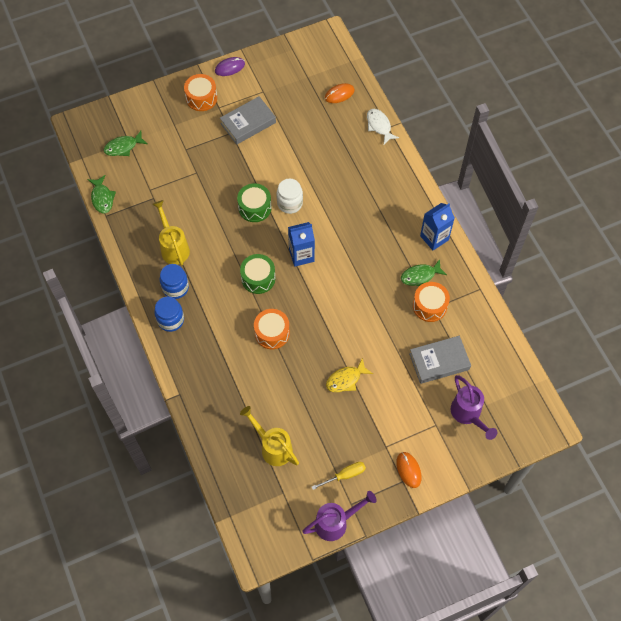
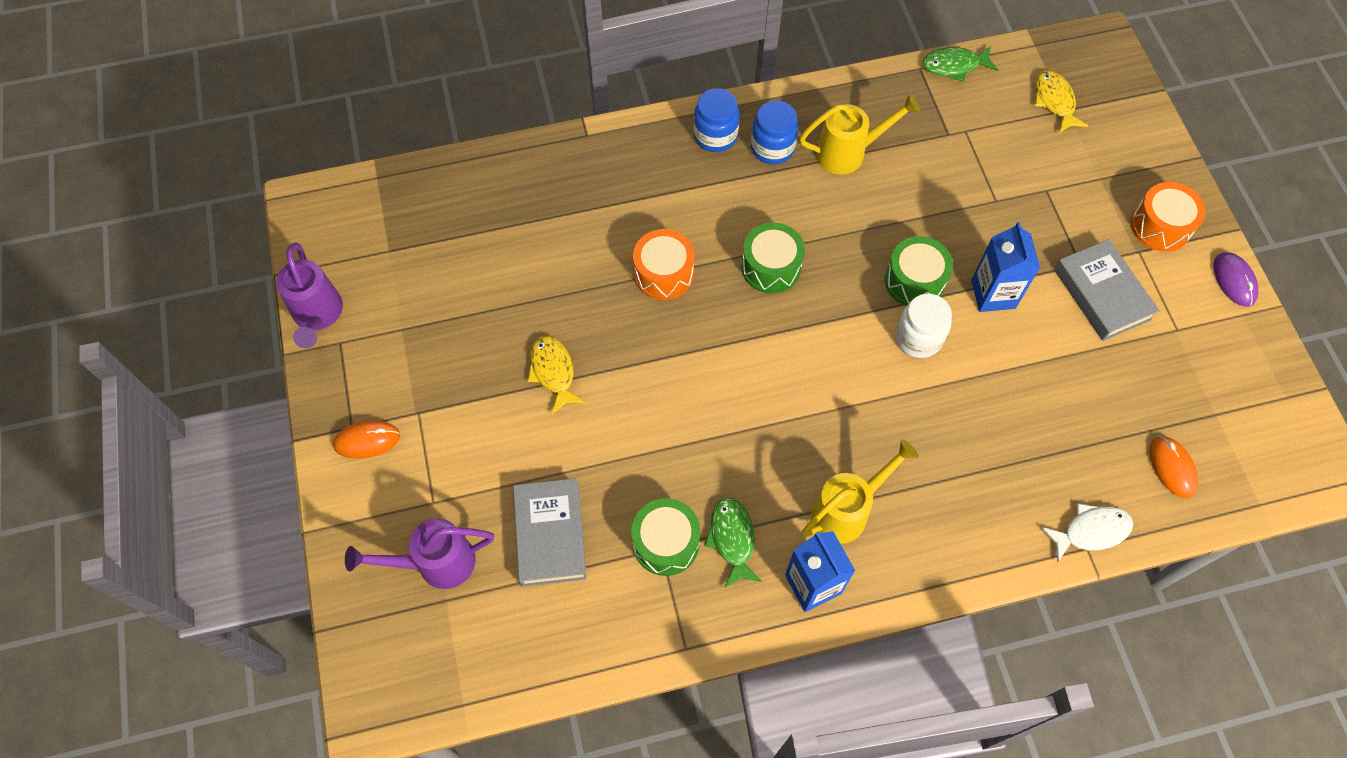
camera: 100 degrees right, 0 degrees up
(123, 147) = (1054, 101): green fish -> yellow fish
(273, 447) = (466, 247): yellow watering can -> yellow watering can (846, 510)
(301, 255) = (807, 341): blue carton -> blue carton (993, 294)
(345, 475) = (389, 342): yellow screwdriver -> none
(429, 306) = (666, 543): orange drum -> green drum

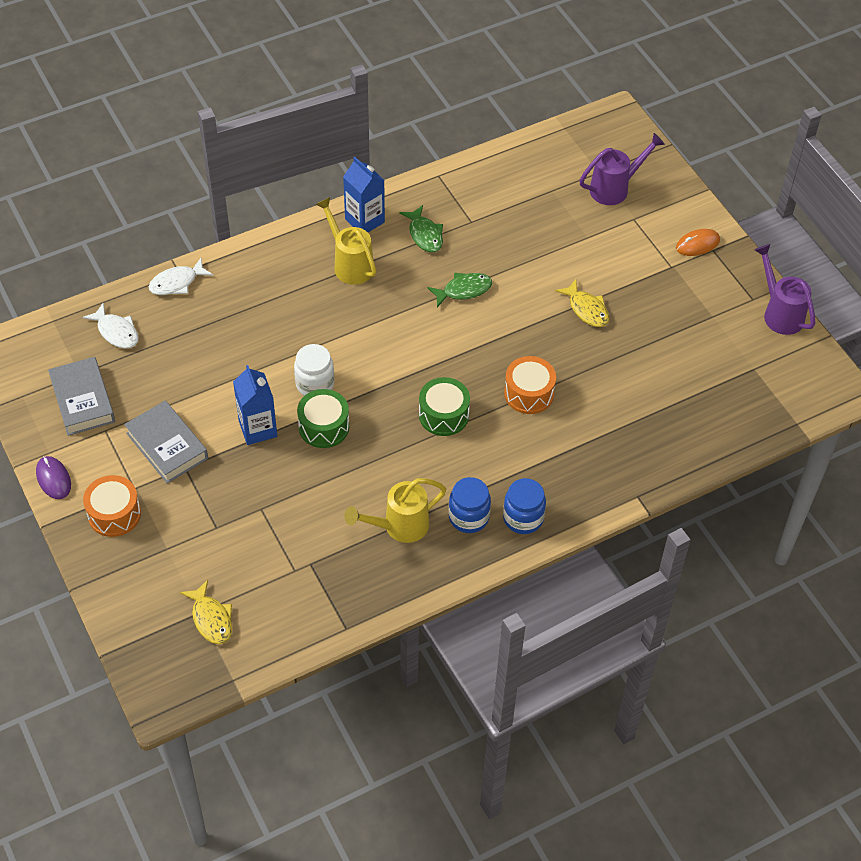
camera: 165 degrees right, 10 degrees down
(550, 535) = (547, 215): grey book -> grey book (83, 400)
(666, 543) = (469, 225): green drum -> none
(846, 510) = (350, 264): yellow watering can -> yellow watering can turned 105 degrees clockwise
(954, 66) = (312, 637): green fish -> green fish (464, 290)
(1172, 467) = (116, 332): orange mouse -> white fish

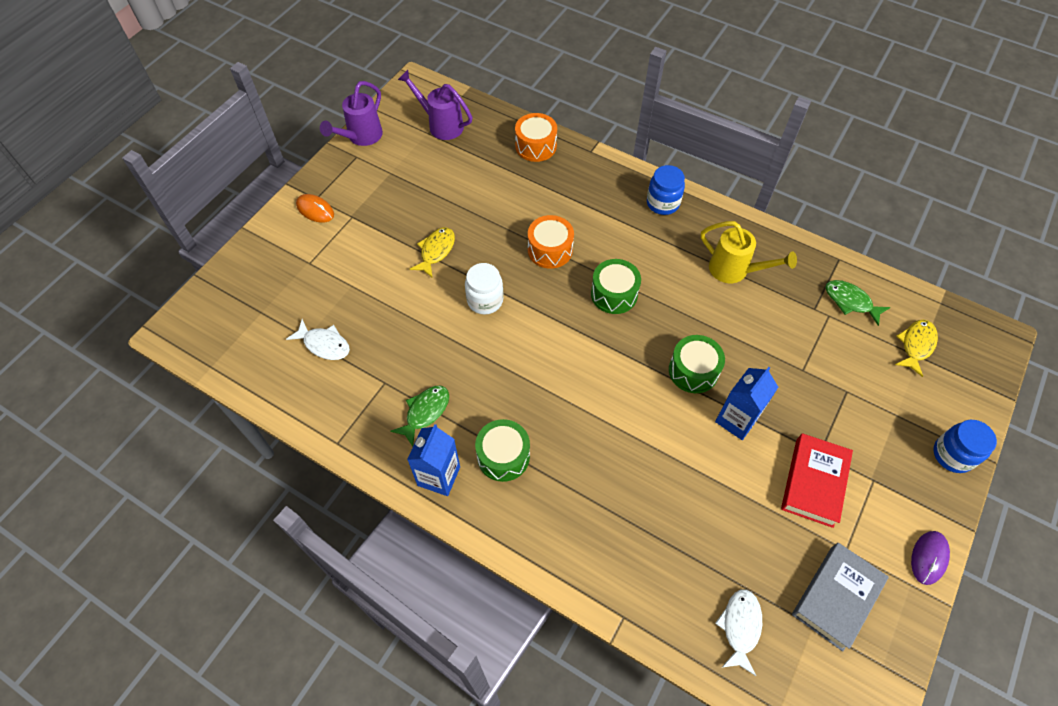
camera: 120 degrees left, 5 degrees up
(114, 514) = (909, 478): orange drum -> orange drum (535, 146)
(167, 446) = (814, 482): grey book -> red book
(177, 283) = (638, 610): white fish -> white fish (324, 344)
(315, 384) = (657, 403): white jar -> white jar (485, 300)
(350, 264) = (503, 456): yellow watering can -> green drum
(464, 290) = (473, 346): green fish -> green fish (850, 301)
(469, 517) = (689, 234): blue jar -> blue jar (952, 455)
(614, 188) = (277, 292): purple watering can -> purple watering can (441, 125)

